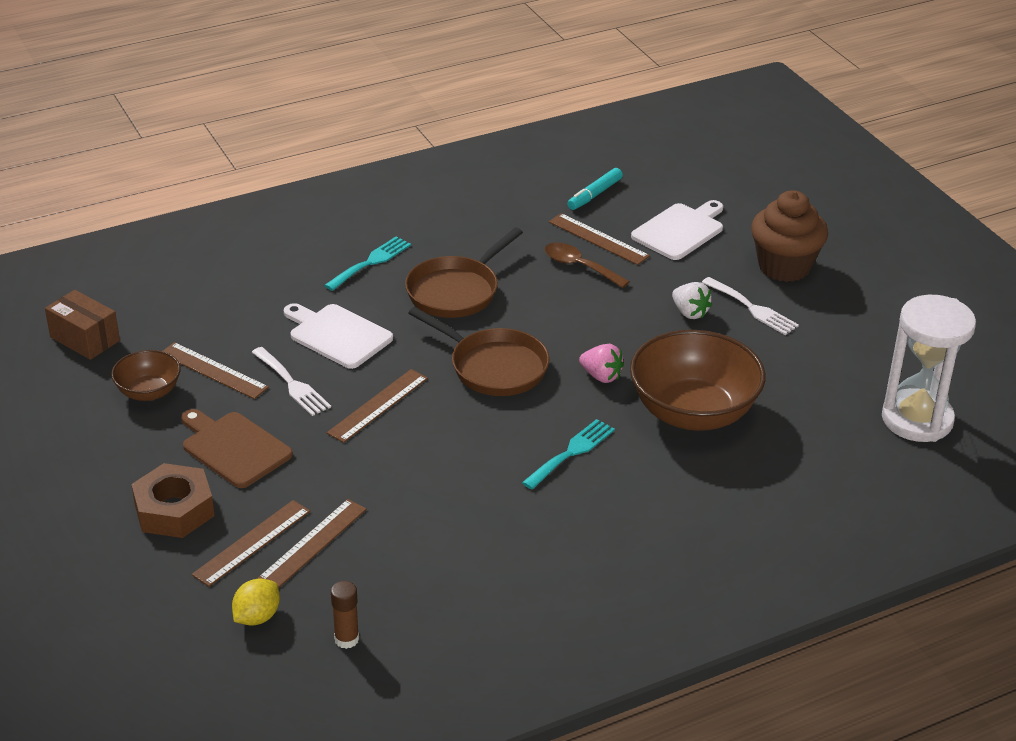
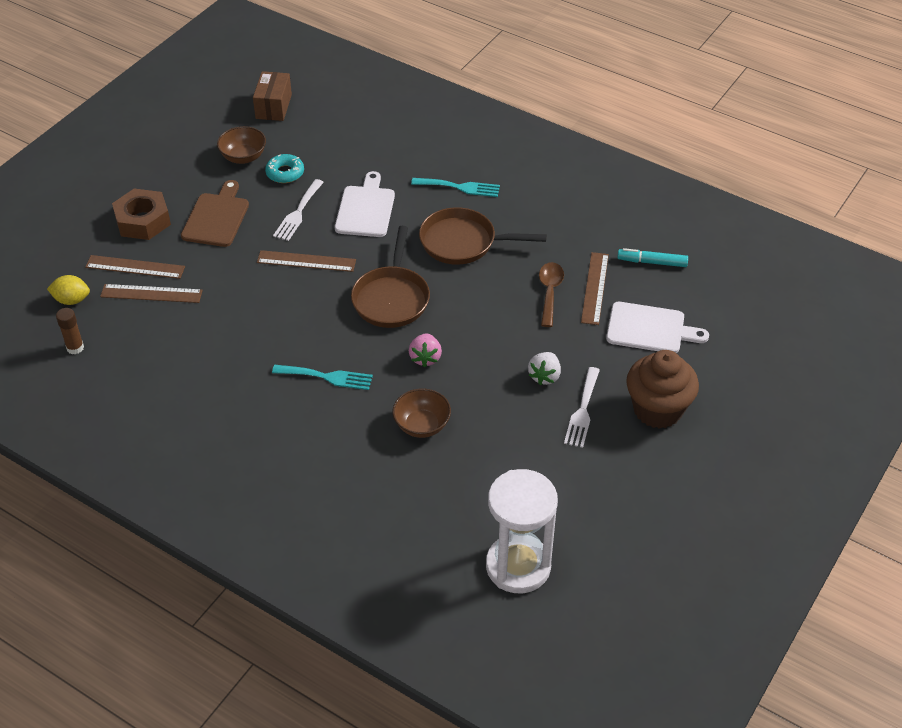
camera: 60 degrees right, 10 degrees up
(213, 370) = (285, 173): brown ruler -> turquoise donut
(693, 412) = (422, 425): brown bowl -> brown bowl, size x0.51

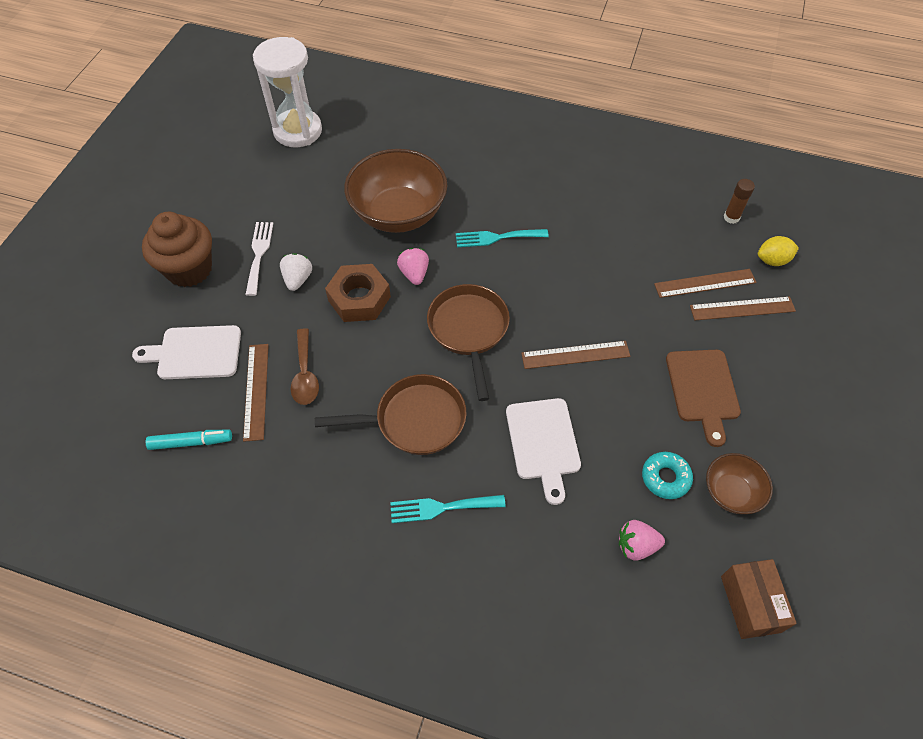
camera: 165 degrees right, 10 degrees up
(143, 221) = (777, 366): brown nut -> brown nut (359, 298)
(298, 213) = (617, 418): white fork -> none
(330, 144) = (636, 546): none -> pink strawberry
(422, 425) = (398, 213): brown bowl -> brown bowl, size x1.95

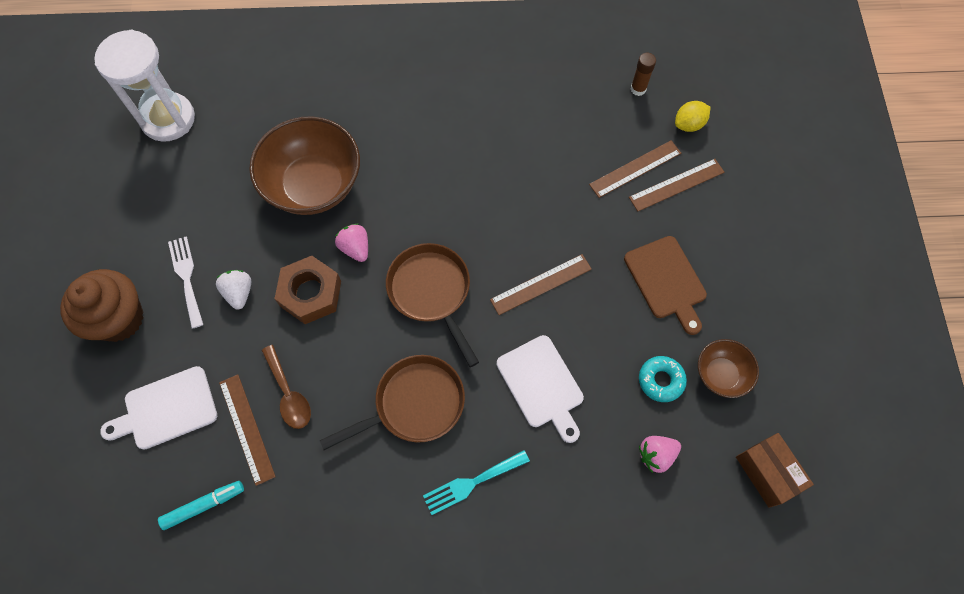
camera: 20 degrees left, 10 degrees up
(497, 238) = (422, 181): turquoise fork -> none

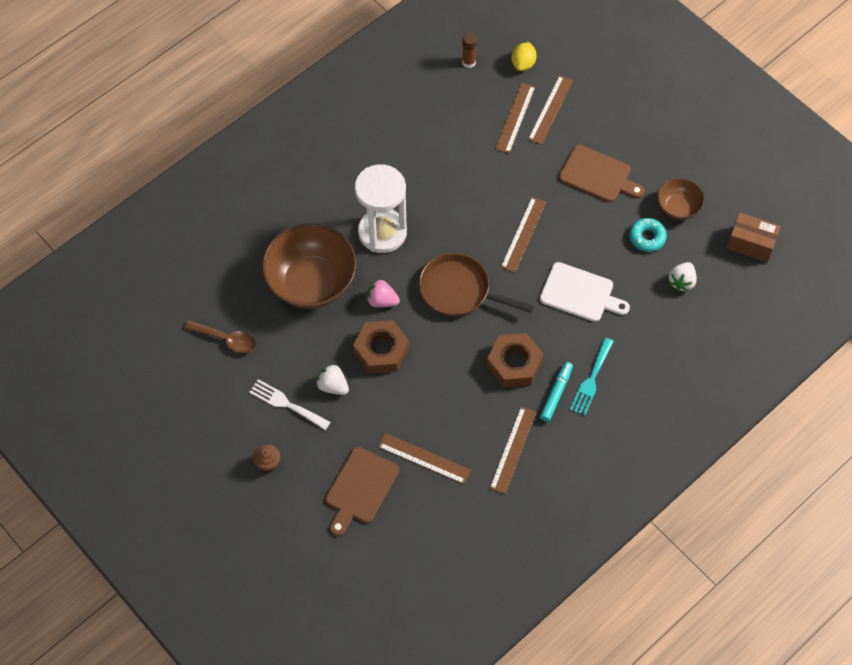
camera: 40 degrees left, 5 degrees down
(119, 318) = (268, 463): brown cupcake -> brown cupcake, size x0.44
(166, 409) = (360, 488): white cutting board -> brown cutting board
(168, 119) = (157, 315): white hourglass -> white hourglass (382, 232)
(204, 505) = (443, 520): turquoise marker -> turquoise marker (556, 393)
(289, 394) = (430, 418): brown spoon -> brown spoon (226, 339)
(332, 490) = (513, 450): none -> brown ruler
(414, 404) = (514, 364): brown pan -> brown nut
(656, 455) = (681, 282): pink strawberry -> white strawberry

